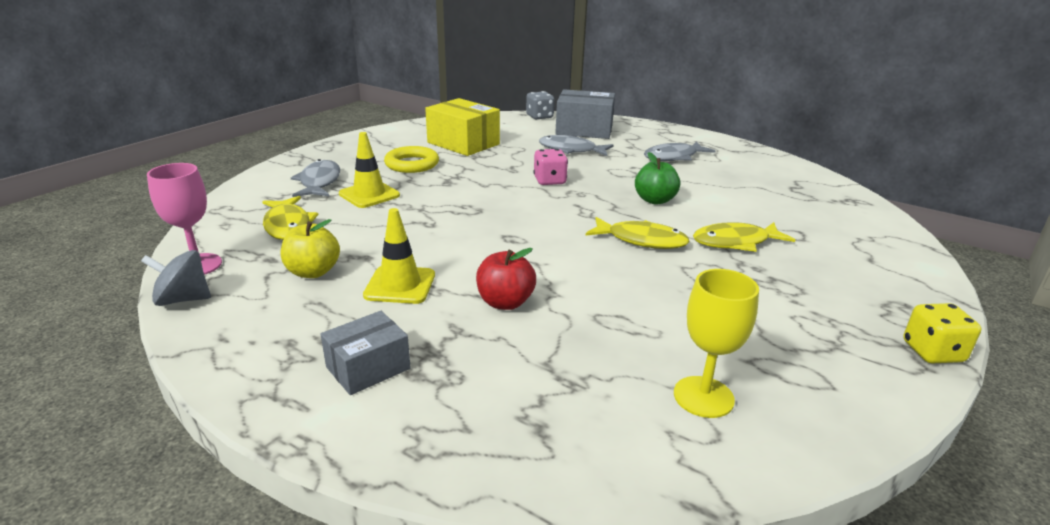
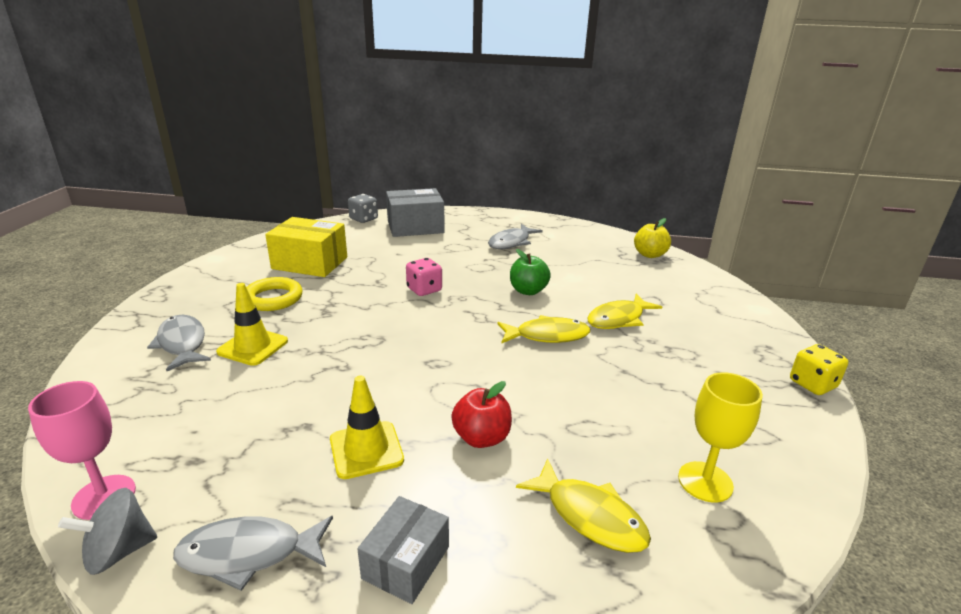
camera: 25 degrees left, 0 degrees up
(288, 225) = (184, 410): yellow fish -> yellow fish (590, 516)
(313, 272) = (259, 462): yellow apple -> yellow apple (649, 255)
(571, 150) = (419, 251): grey fish -> grey fish (248, 554)

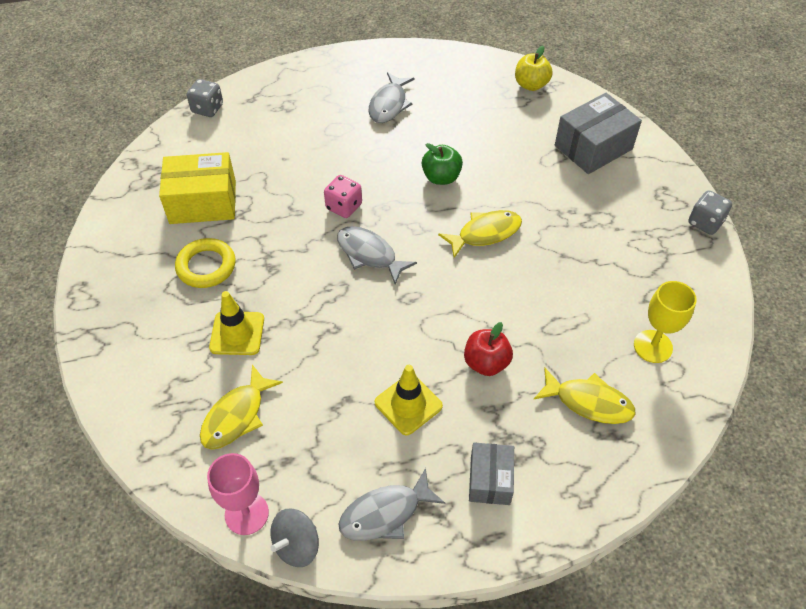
camera: 20 degrees left, 25 degrees up
(182, 343) = (168, 352): grey fish -> grey fish (369, 254)
(415, 227) = (274, 107): grey box -> grey box (593, 147)
(618, 319) = (536, 192): yellow fish -> yellow fish (237, 416)
(812, 384) = (705, 222): yellow dice -> grey dice

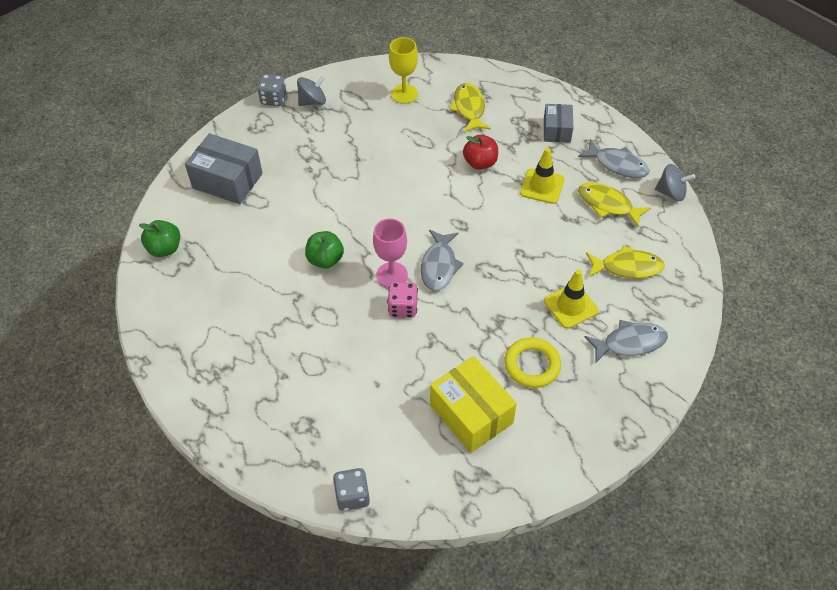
camera: 120 degrees left, 0 degrees up
(246, 513) = (677, 225): pink goblet -> pink goblet (392, 275)
(389, 104) = (253, 341): grey fish -> grey fish (630, 343)
(485, 233) = (367, 208): yellow fish -> yellow fish (607, 205)
(490, 480) = (557, 130): grey box -> grey box turned 60 degrees counterclockwise
(531, 85) = (165, 249): yellow apple -> green apple
(683, 254) = (312, 101): none -> grey spinning top

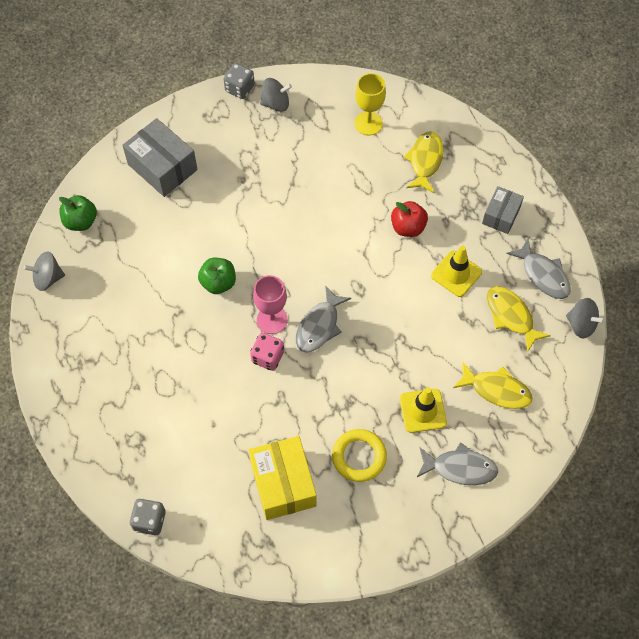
camera: 20 degrees right, 10 degrees up
(151, 308) = (48, 278): none -> grey spinning top

